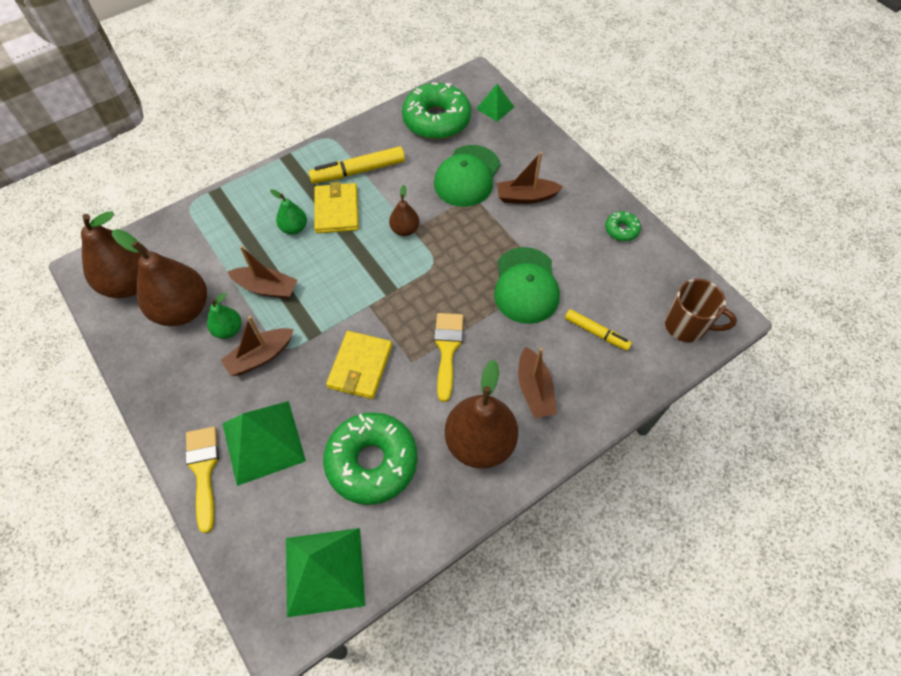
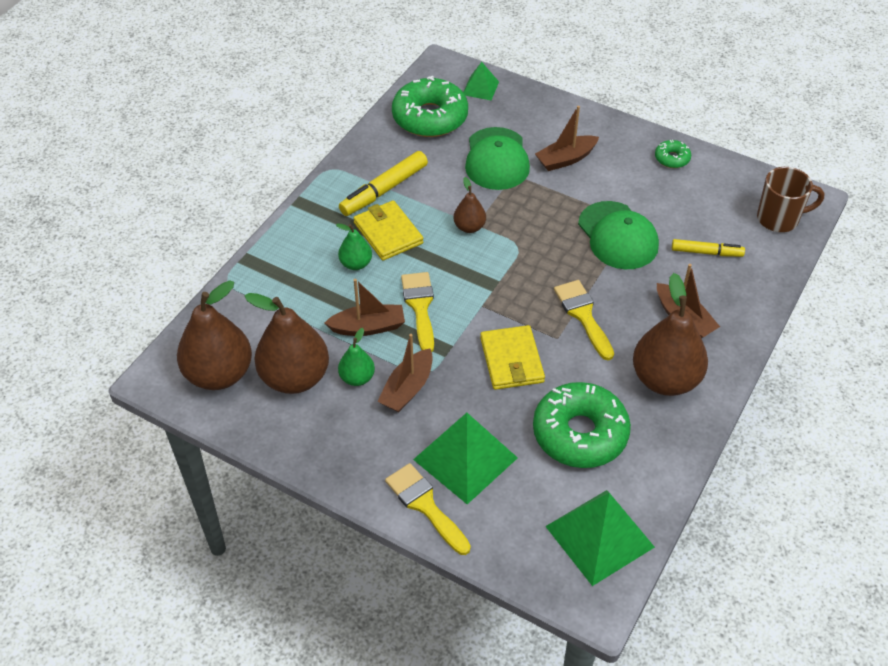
camera: 25 degrees left, 10 degrees down
(318, 286) = (420, 307): none -> yellow brush

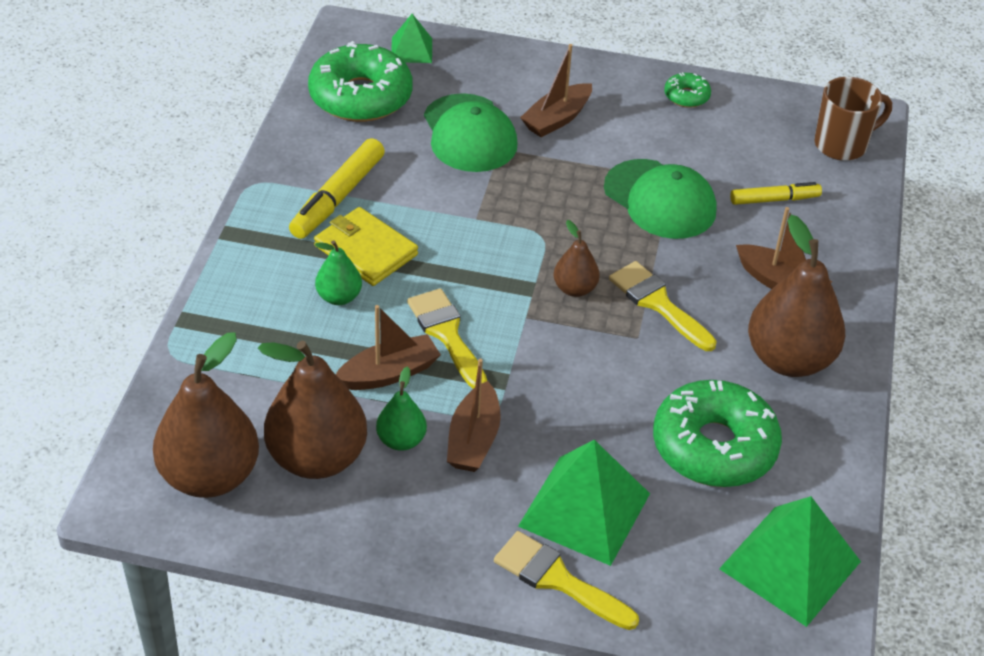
camera: 20 degrees left, 5 degrees down
(469, 227) = (469, 223): brown pear -> brown pear (575, 289)
(511, 360) = (592, 376): yellow wallet -> none

